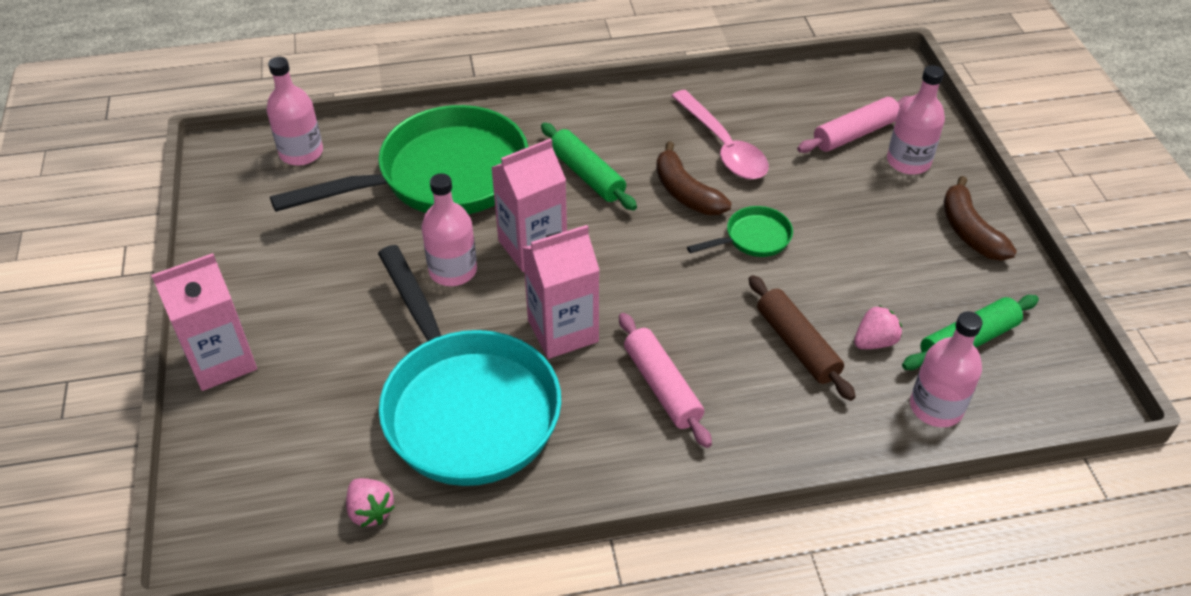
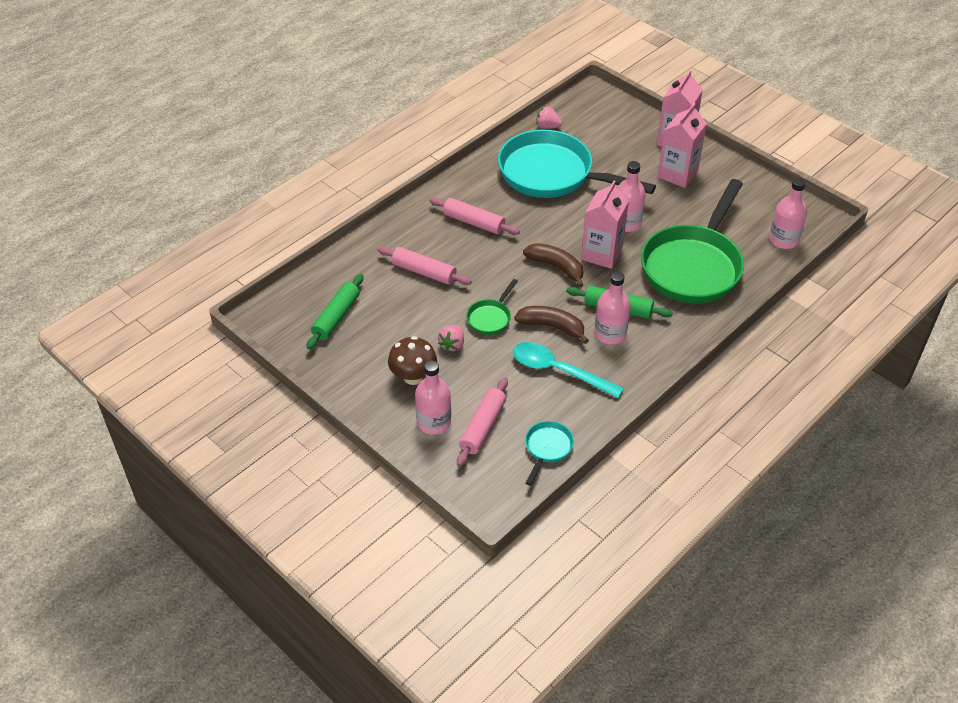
camera: 145 degrees right, 0 degrees up
(563, 331) = (543, 223): pink carton -> pink carton (677, 174)
(723, 146) = (558, 370): pink spoon -> turquoise spoon
(797, 345) = (424, 272): brown rolling pin -> pink rolling pin
(800, 88) = (547, 448): none -> turquoise pan
(874, 341) = (385, 293): pink strawberry -> pink strawberry (452, 344)
(903, 217) = (413, 377): none -> brown mushroom
(936, 407) = (336, 275): pink bottle -> pink bottle (610, 334)
(969, 231) = (367, 388): brown banana -> brown banana (556, 267)

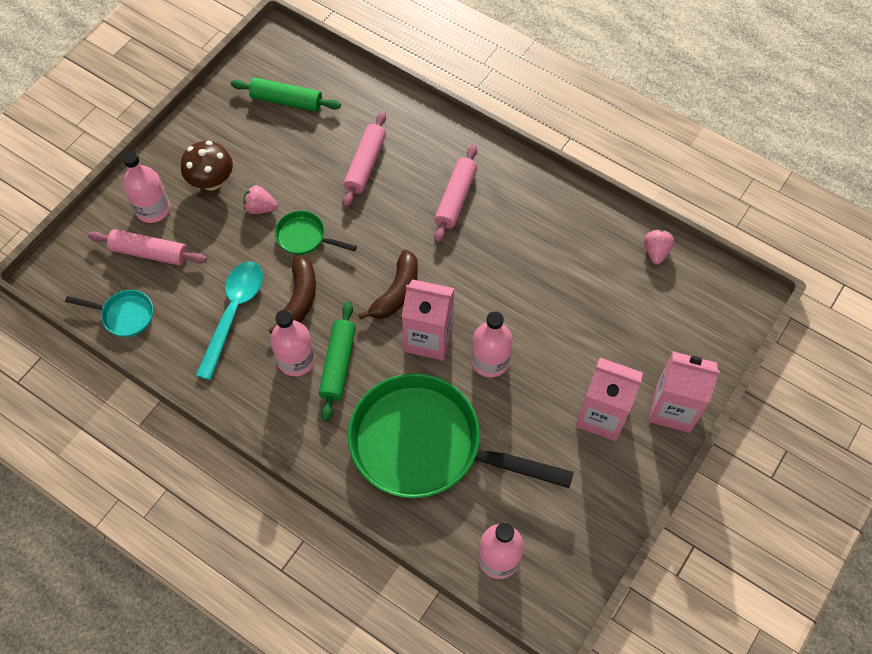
camera: 80 degrees right, 15 degrees up
(552, 174) = (562, 268): turquoise pan -> none

